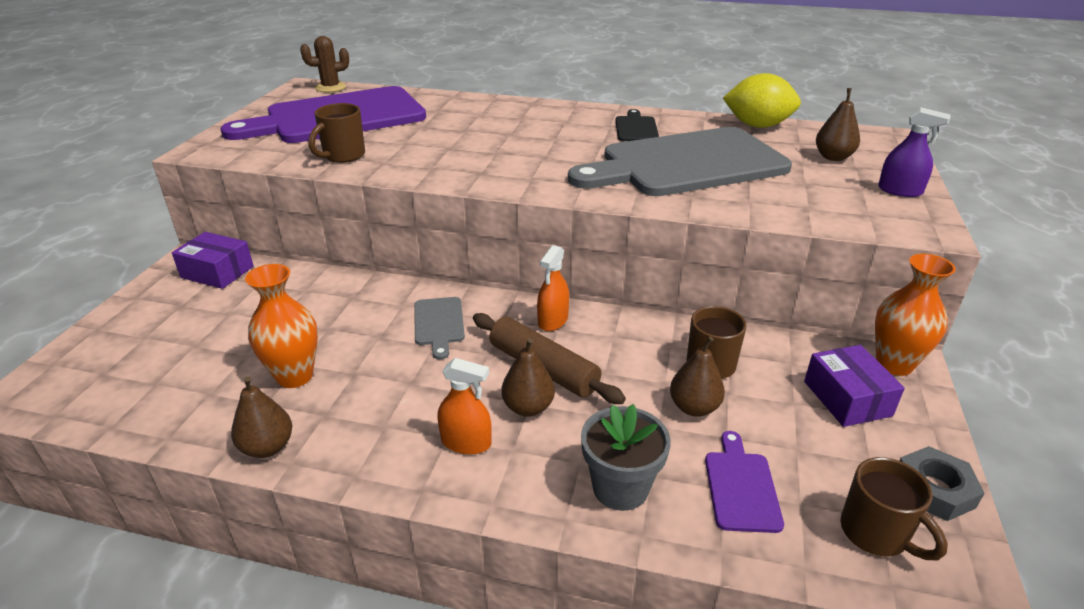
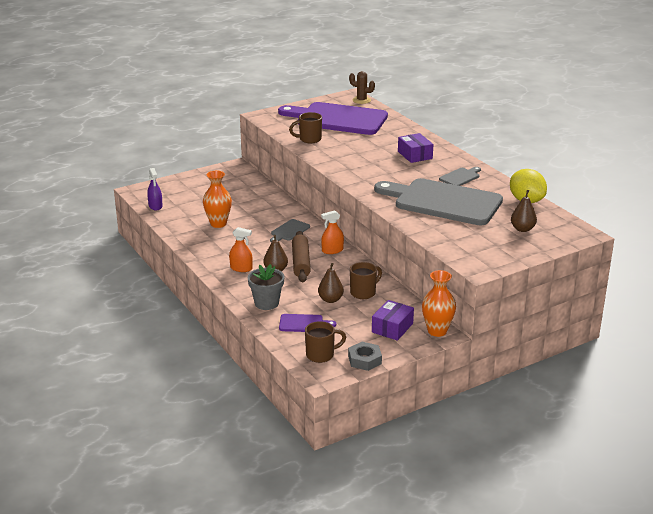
camera: 45 degrees right, 5 degrees down
(217, 272) = (240, 175): purple box -> purple box (415, 155)
(267, 447) = (185, 239): brown pear -> none
(466, 442) = (241, 268): orange spray bottle -> orange spray bottle turned 45 degrees counterclockwise
(636, 128) = (460, 177): black cutting board -> grey cutting board
(741, 487) = (303, 324): purple cutting board -> purple cutting board turned 45 degrees clockwise
(876, 534) = (321, 355): brown mug -> brown mug turned 120 degrees counterclockwise
(900, 191) = (512, 254): purple spray bottle -> purple spray bottle (155, 206)

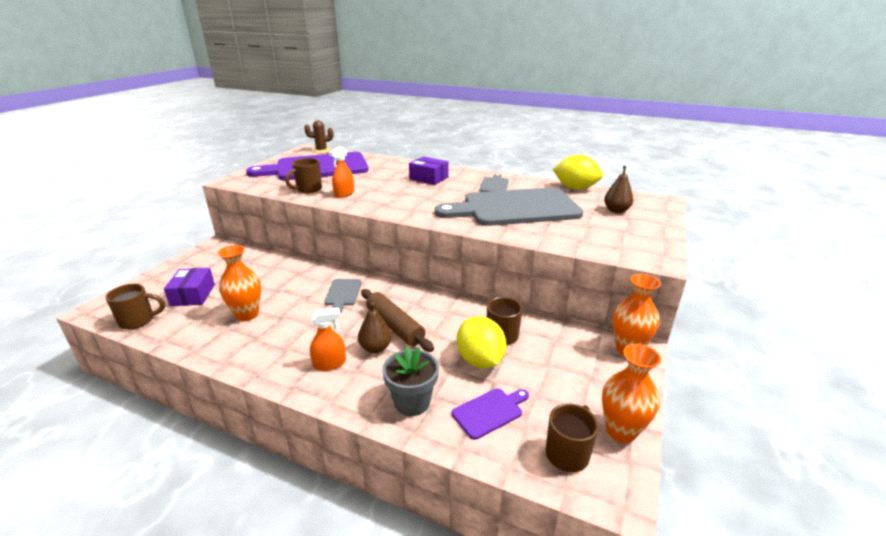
camera: 35 degrees left, 0 degrees up
(155, 206) = (138, 321): purple spray bottle -> brown mug
(330, 300) = (480, 360): brown pear -> yellow lemon
(332, 250) = (413, 299): orange spray bottle -> orange spray bottle (344, 194)
(364, 360) = (621, 431): grey nut -> orange vase
(392, 328) = (585, 367): purple box -> purple box (193, 295)

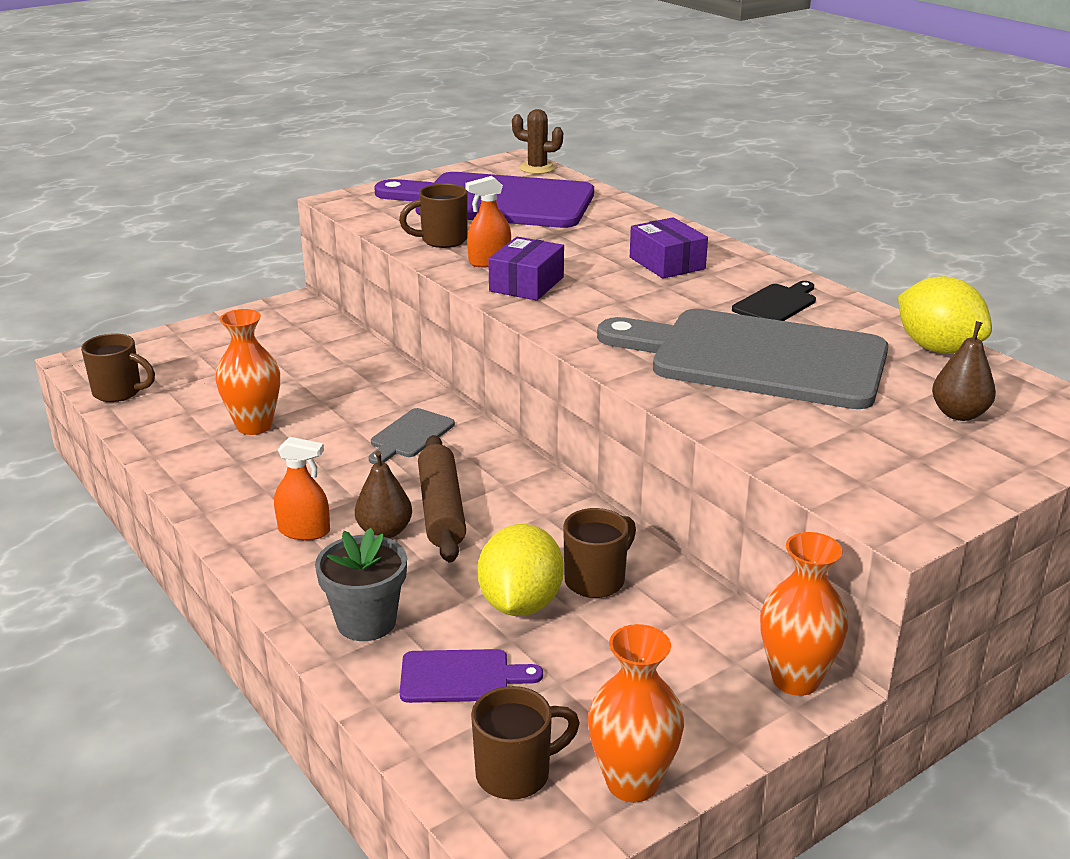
camera: 30 degrees right, 0 degrees up
(193, 295) = (208, 375): purple box -> purple box (526, 284)
(494, 185) = (776, 304): grey cutting board -> black cutting board

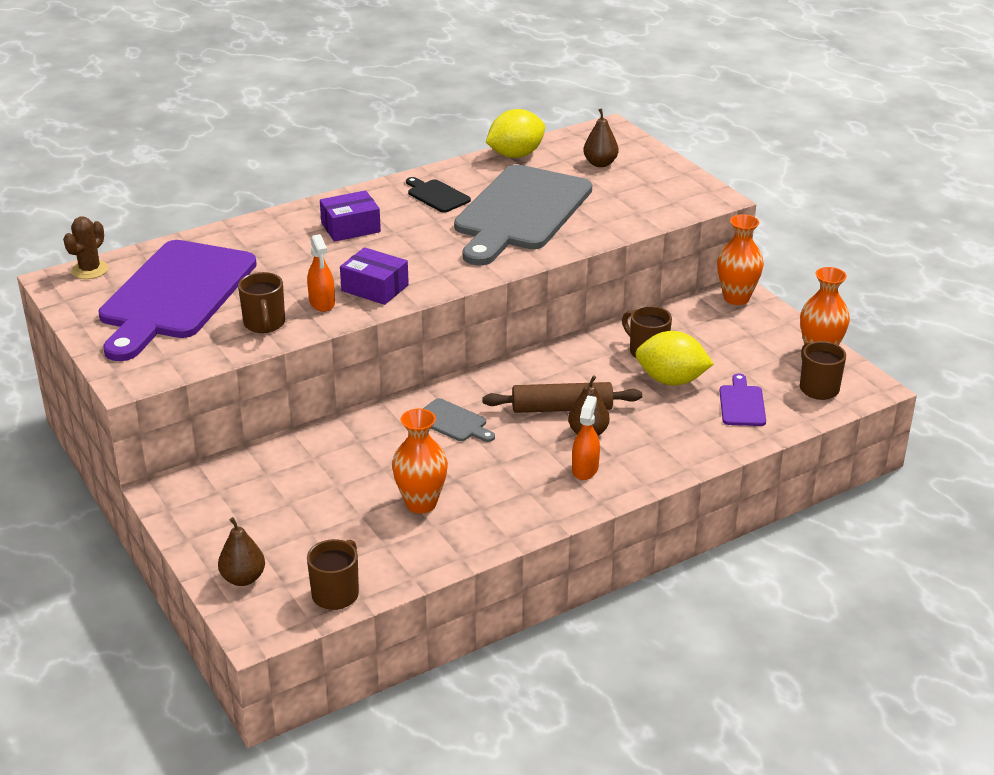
camera: 85 degrees left, 5 degrees up
(159, 348) = (243, 578): none -> brown pear
(366, 622) = (691, 439): grey flower pot -> none

